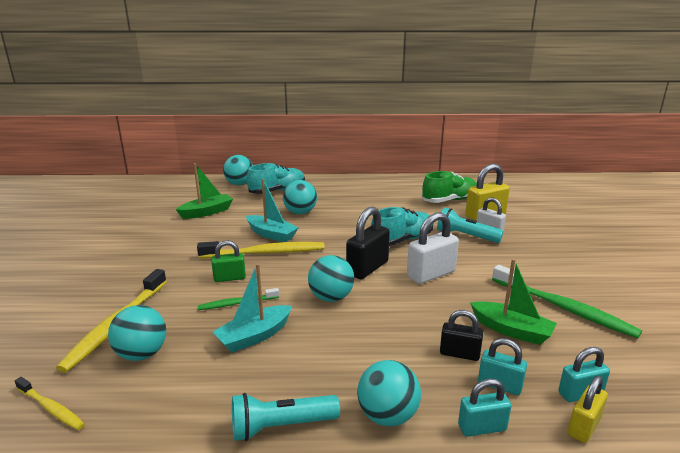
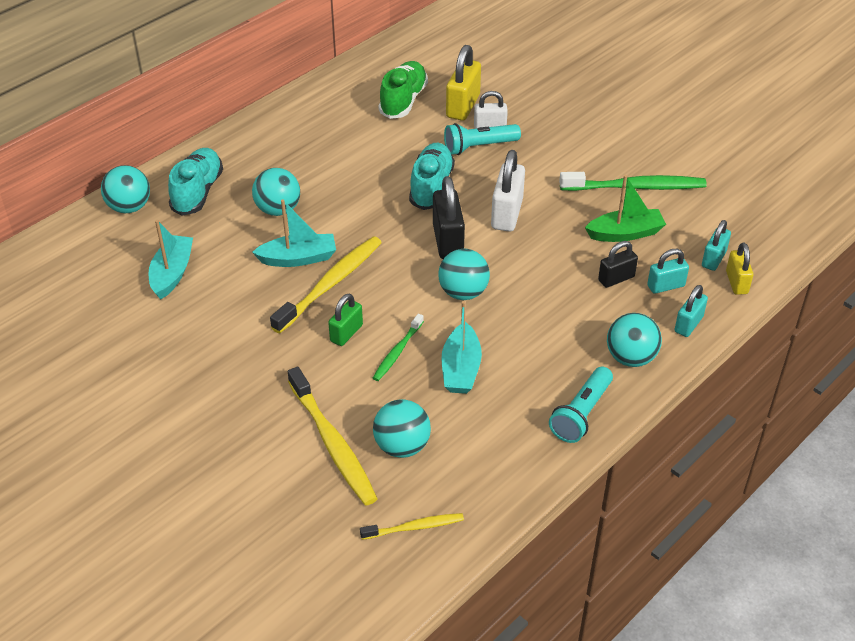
camera: 45 degrees left, 20 degrees up
(207, 212) = (172, 273): green boat -> turquoise boat

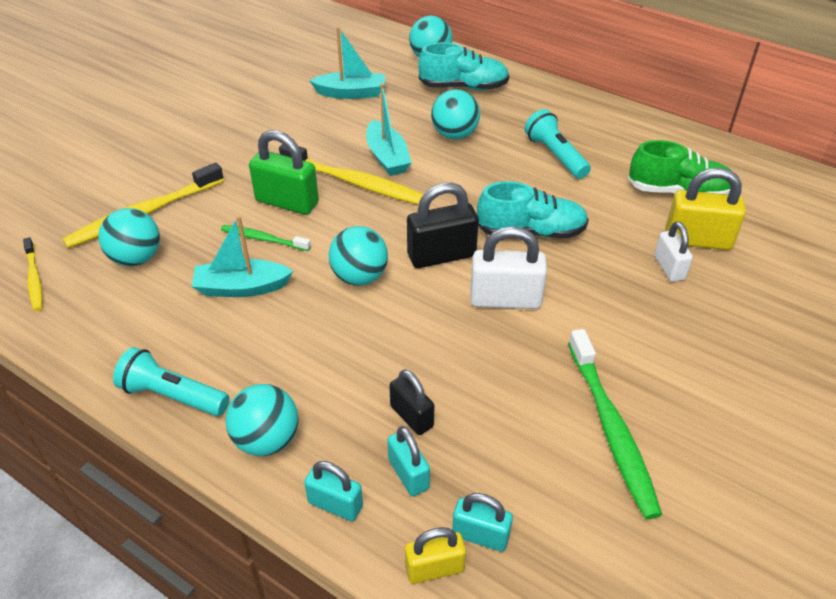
camera: 80 degrees right, 0 degrees up
(346, 333) = (287, 202): green padlock -> green padlock, size x1.62
(479, 147) = (623, 262): turquoise flashlight -> turquoise flashlight (555, 155)
(625, 233) = (505, 422): green boat -> none

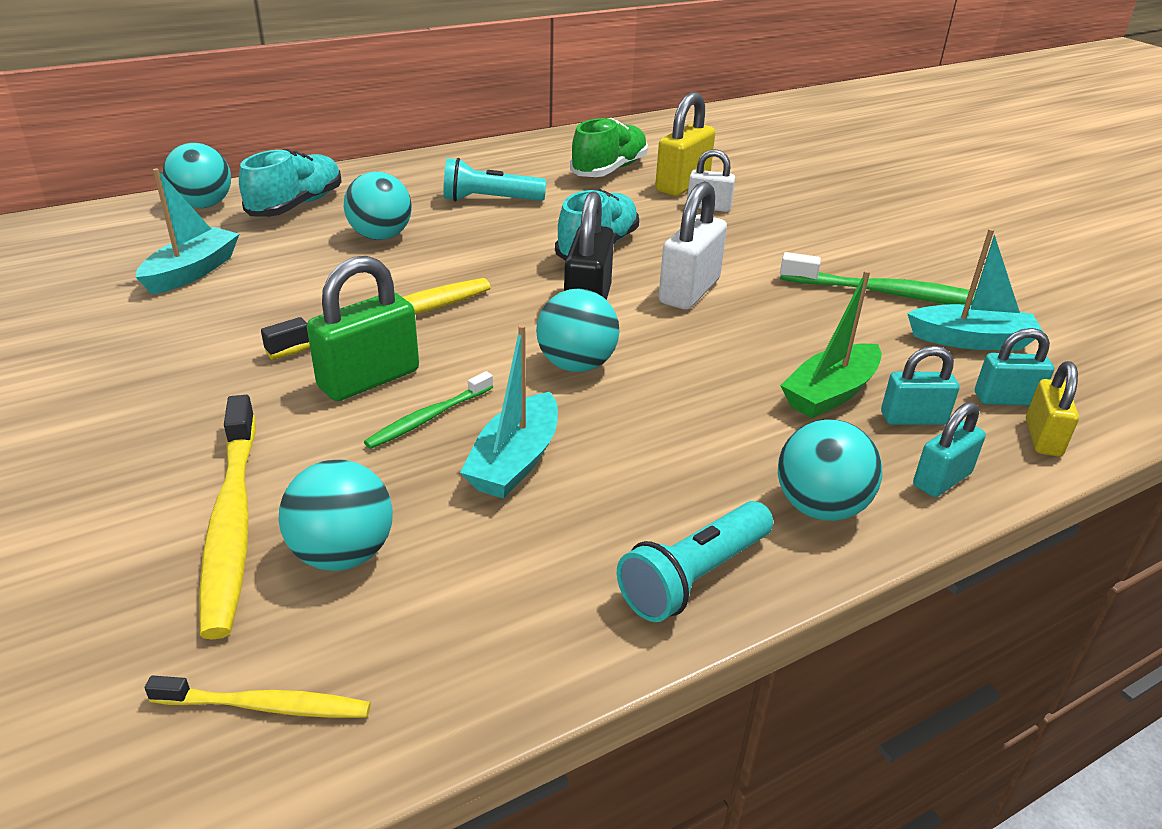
camera: 65 degrees left, 10 degrees down
(387, 157) = (368, 286): turquoise boat -> turquoise boat (971, 340)
(411, 416) = (830, 393): black padlock -> green boat
(480, 535) = (1006, 399): turquoise padlock -> turquoise padlock turned 45 degrees clockwise

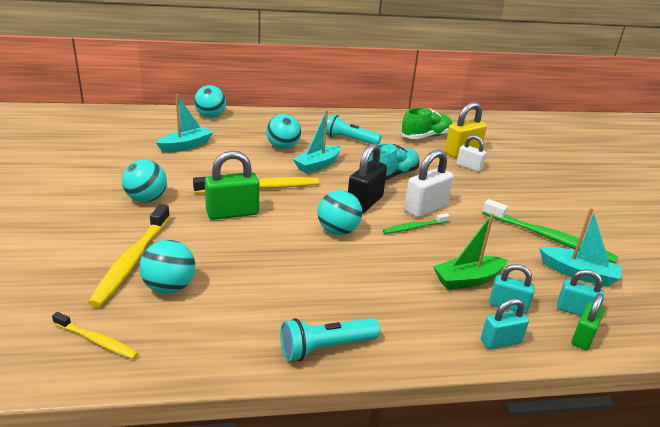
camera: 20 degrees right, 5 degrees down
(296, 205) = (253, 124): turquoise shoe -> none
(428, 418) = (248, 238): green toothbrush -> green toothbrush (414, 227)
(515, 461) = (275, 268): turquoise boat -> turquoise boat (317, 165)
(820, 507) = (418, 335): turquoise ball -> turquoise ball (146, 199)
(1042, 437) = (583, 337): yellow padlock -> green padlock

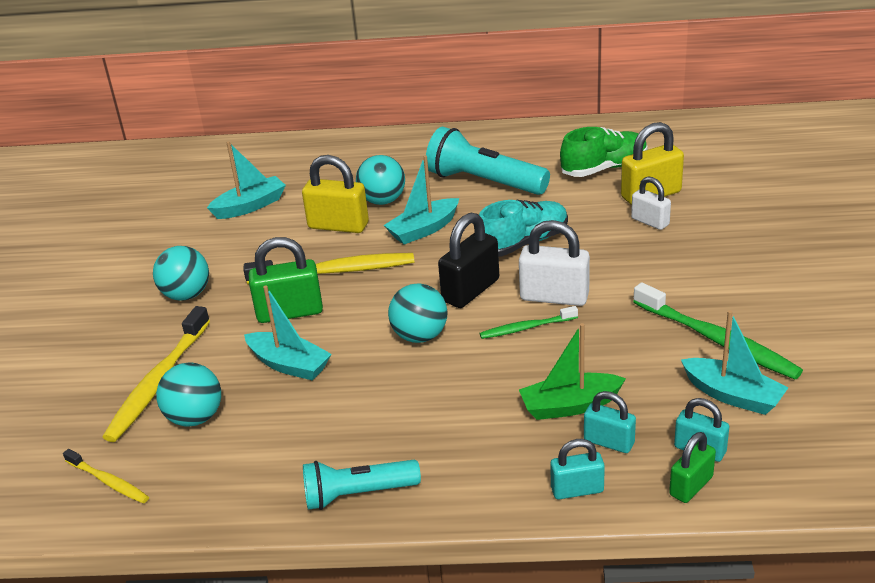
camera: 15 degrees right, 5 degrees up
(210, 116) = (293, 151): turquoise ball -> none
(241, 249) = (289, 365): none -> turquoise boat
(255, 160) = (338, 226): none -> yellow padlock
(350, 140) = (484, 182): turquoise flashlight -> turquoise flashlight, size x1.51
(425, 208) = (554, 297): white padlock -> white padlock turned 45 degrees clockwise

